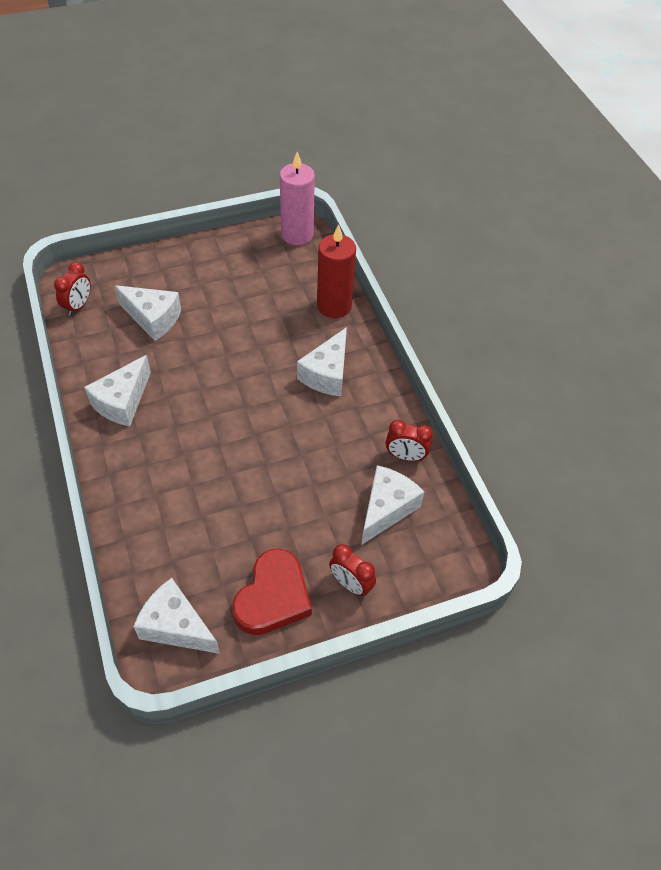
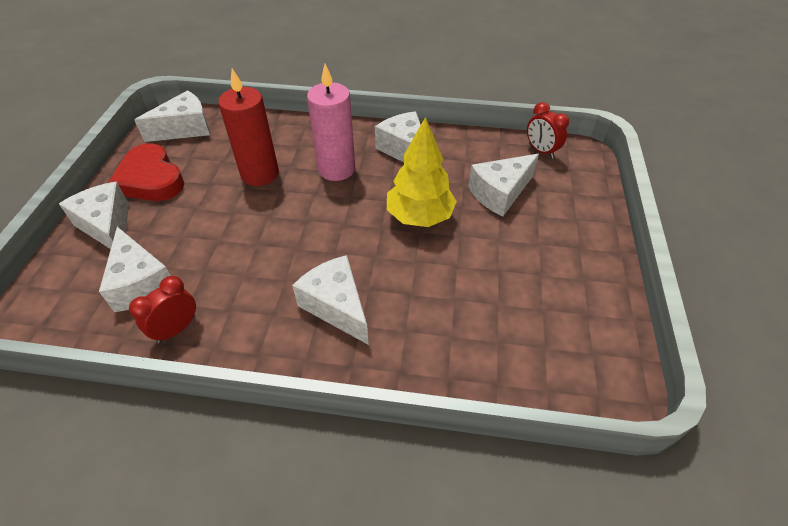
camera: 120 degrees right, 5 degrees down
(209, 360) = (419, 216): none -> yellow tree
(297, 234) = (607, 379): pink candle -> pink candle (336, 169)
(334, 306) = (441, 363): red candle -> red candle (260, 174)
(350, 584) = (108, 226): red clock -> white cheese

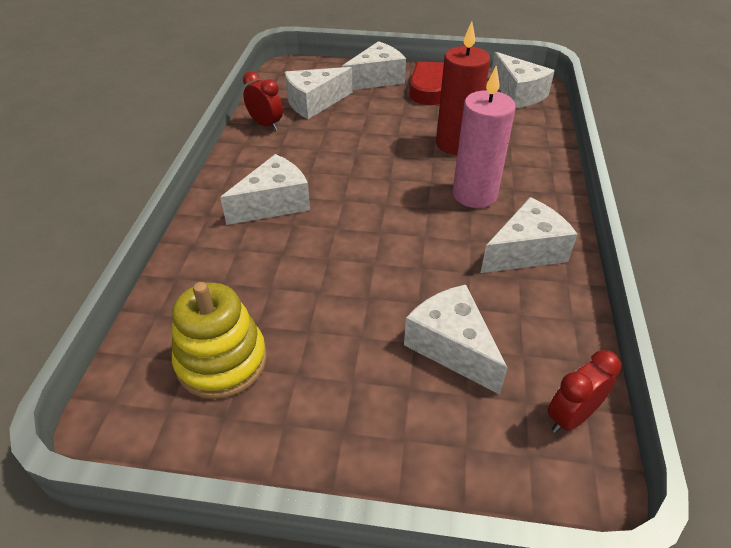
camera: 90 degrees right, 5 degrees down
(419, 216) = (398, 262): yellow tree -> none
(540, 323) = (221, 361): none -> yellow stacking toy

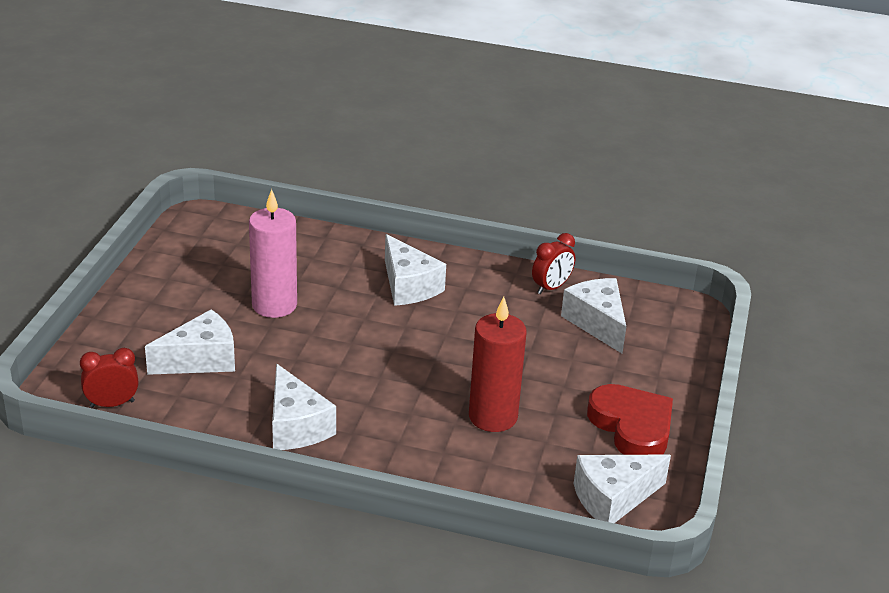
camera: 95 degrees right, 10 degrees down
(221, 361) = (231, 256): yellow stacking toy -> none
(376, 79) = (657, 377): white cheese -> none
(474, 194) = (393, 411): pink candle -> pink candle (274, 305)
(571, 417) = (112, 404): red clock -> red clock turned 75 degrees counterclockwise

